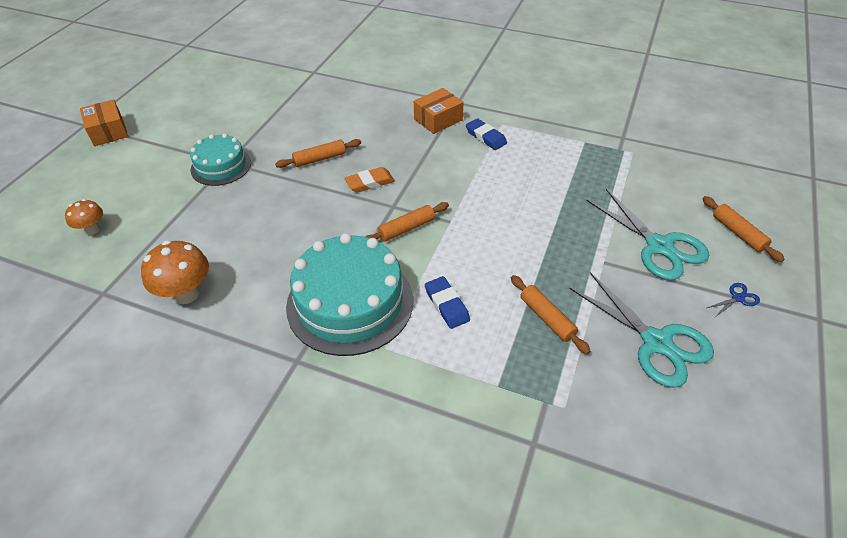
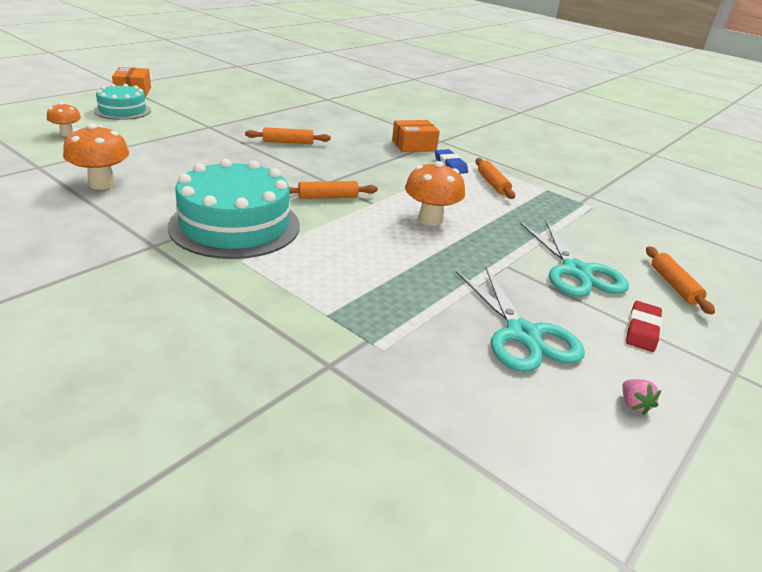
camera: 15 degrees right, 15 degrees down
(221, 166) = (202, 127): turquoise cake -> turquoise cake (122, 110)
(370, 182) = (319, 164): orange eraser -> none
(446, 305) = (323, 250): blue eraser -> none
(511, 225) = (430, 220): none -> orange mushroom
(547, 318) = (416, 285): orange rolling pin -> orange rolling pin (492, 184)
(738, 298) = (642, 330): blue scissors -> red eraser
(768, 386) = (634, 405): none -> pink strawberry

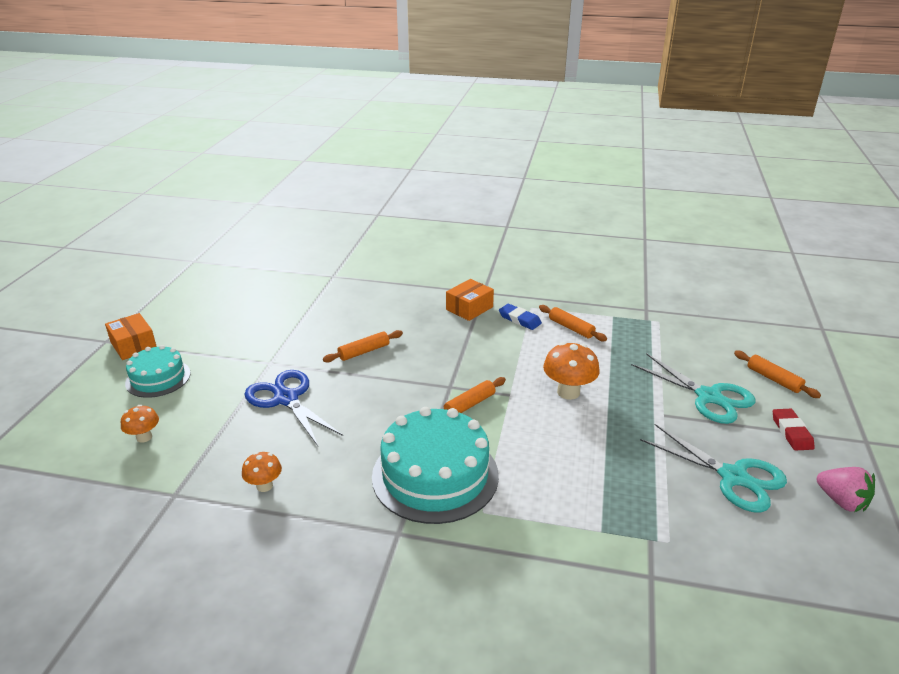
camera: 25 degrees left, 0 degrees up
(102, 184) = (264, 486): orange mushroom -> orange mushroom, size x0.60
(190, 147) = (286, 399): none -> blue scissors
(634, 405) = (841, 501): pink strawberry -> pink strawberry, size x1.78

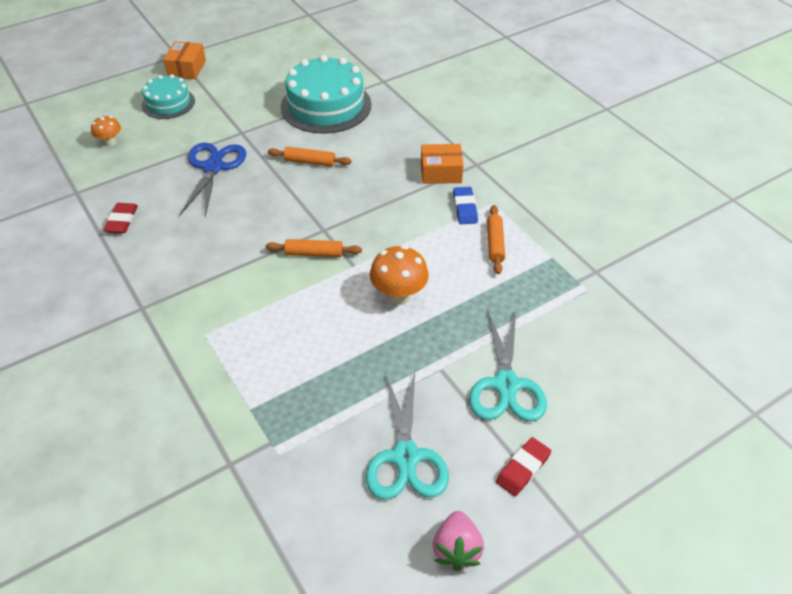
camera: 45 degrees right, 15 degrees up
(264, 486) = (122, 221): orange mushroom -> red eraser
(435, 475) = (215, 287): turquoise cake -> turquoise cake (326, 105)
(773, 379) = (598, 417): orange rolling pin -> none

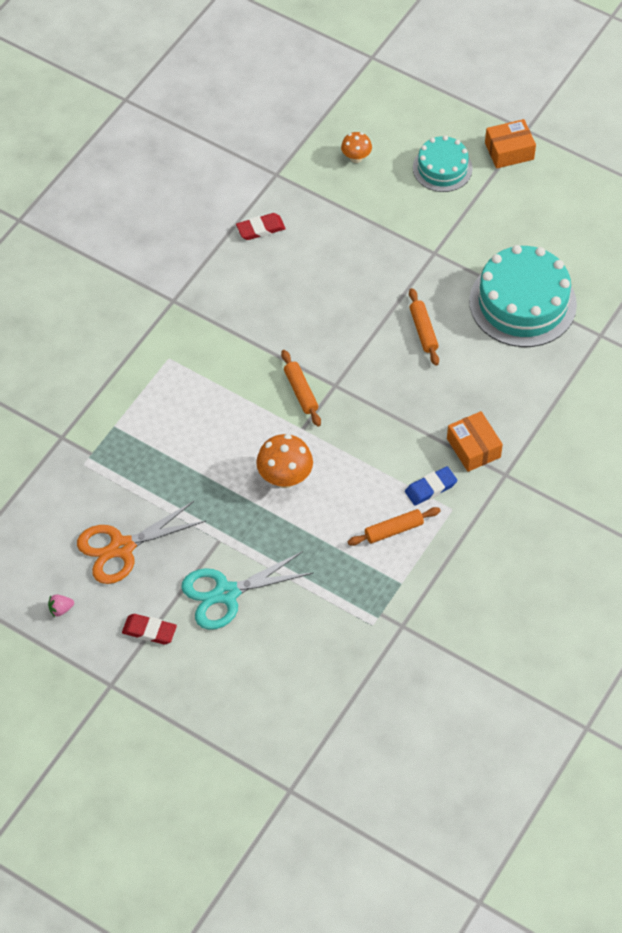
camera: 65 degrees right, 10 degrees up
(213, 167) = (369, 257): blue scissors -> none
(406, 457) = (122, 548): turquoise scissors -> orange scissors
(457, 549) = (60, 609): pink strawberry -> pink strawberry, size x0.56

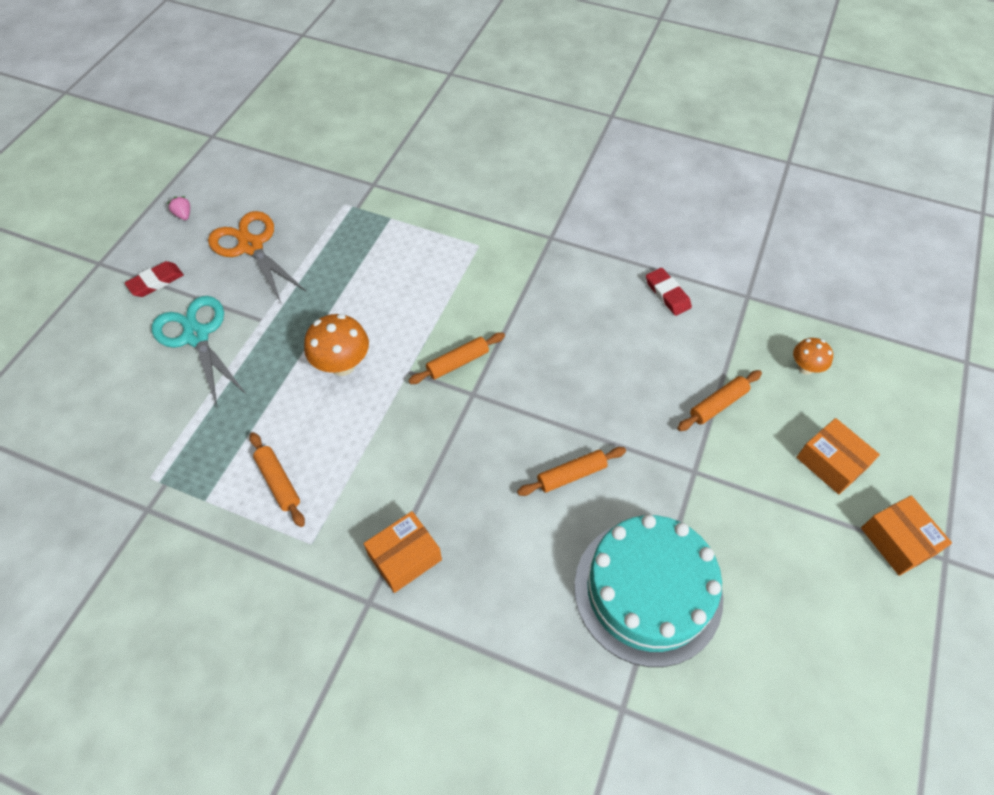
camera: 80 degrees right, 0 degrees up
(149, 631) = (156, 282): red eraser -> red eraser turned 45 degrees clockwise
(379, 223) = (718, 404): none -> orange rolling pin
(430, 488) = (341, 514): blue eraser -> none
(442, 168) = (831, 463): turquoise cake -> orange box

